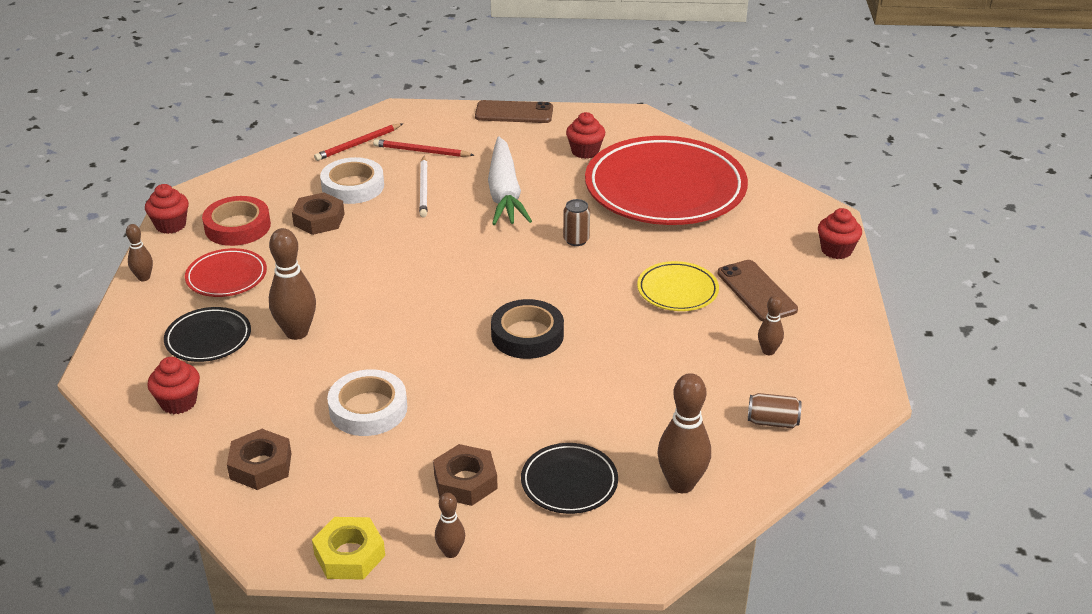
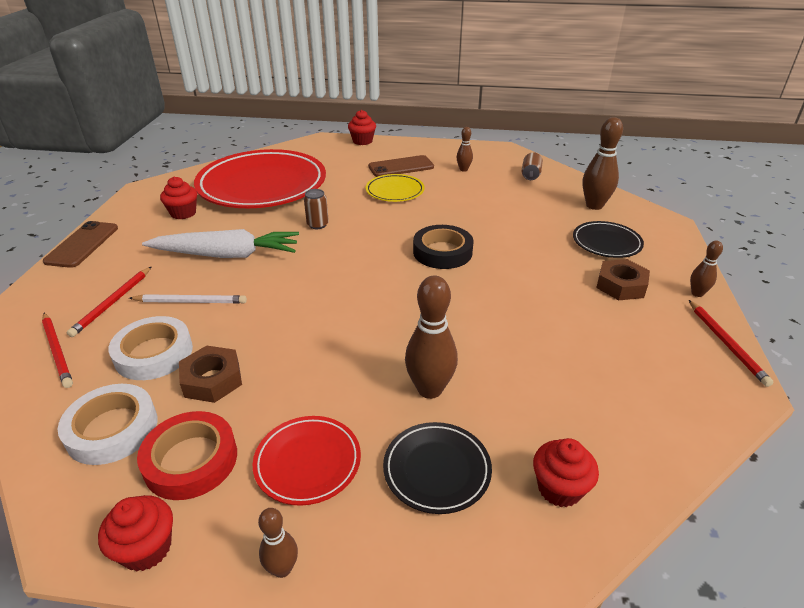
camera: 85 degrees left, 0 degrees up
(260, 466) = (642, 406): brown nut -> none
(349, 555) = (726, 344): yellow nut -> red pencil
(368, 409) = (546, 336): white tape -> white tape (112, 429)

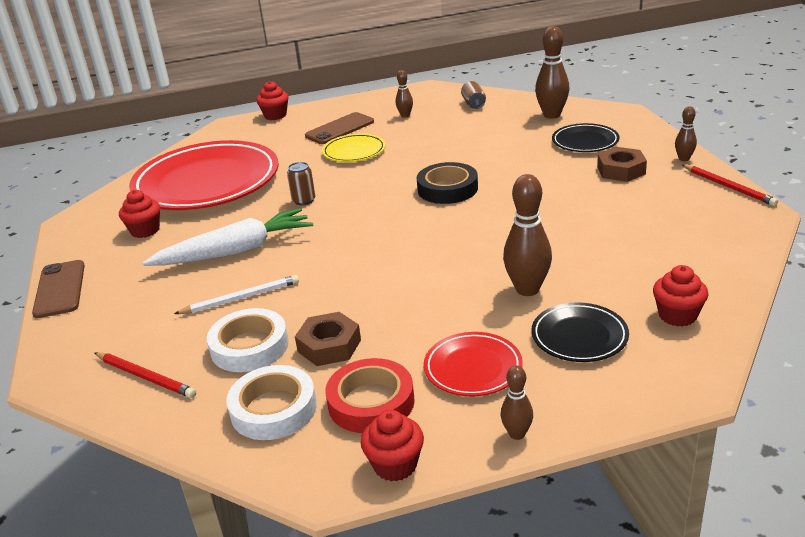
camera: 20 degrees left, 5 degrees down
(113, 303) = (158, 324): red pencil -> none

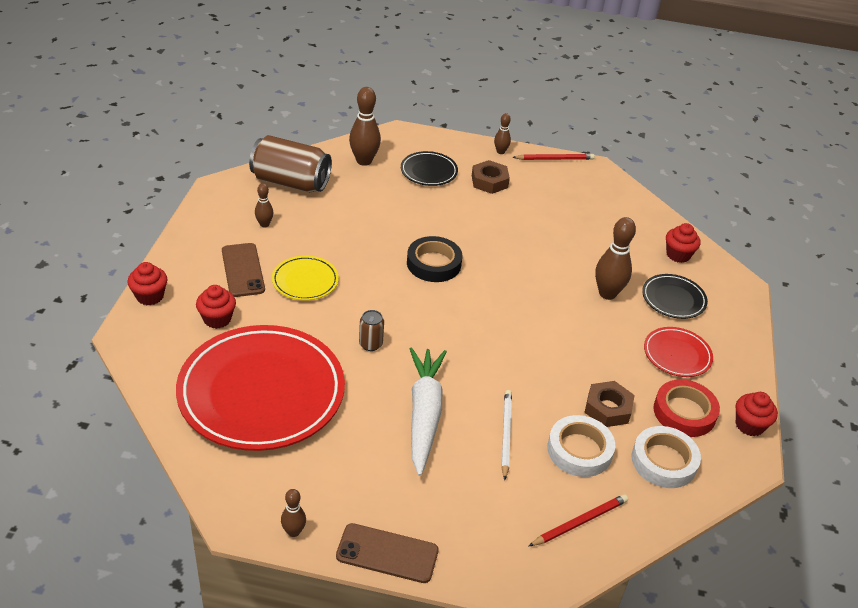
camera: 70 degrees left, 10 degrees up
(145, 230) = (322, 464): red cupcake -> red cupcake (217, 319)
(473, 104) = (290, 182): brown can -> brown can, size x2.23
(517, 434) = (748, 365): brown bowling pin -> brown bowling pin (293, 532)

